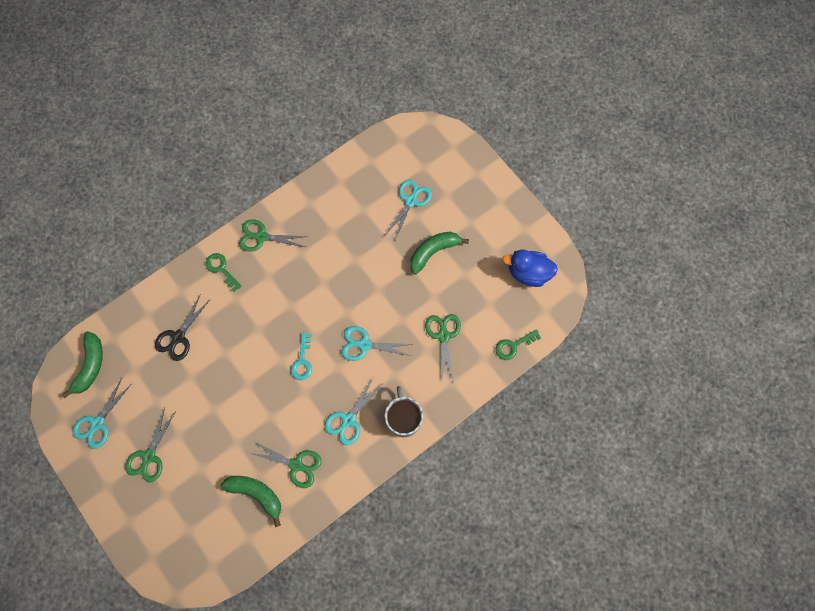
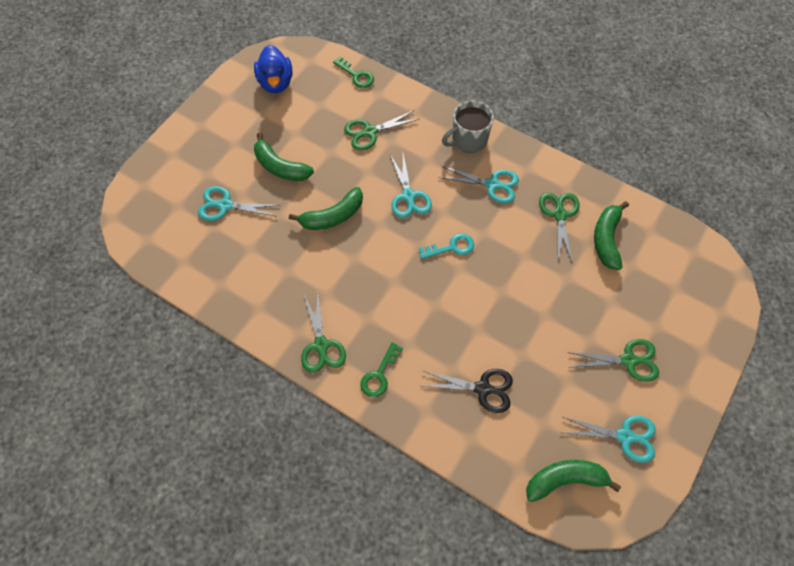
camera: 110 degrees left, 10 degrees down
(368, 278) = (333, 216): none -> green banana

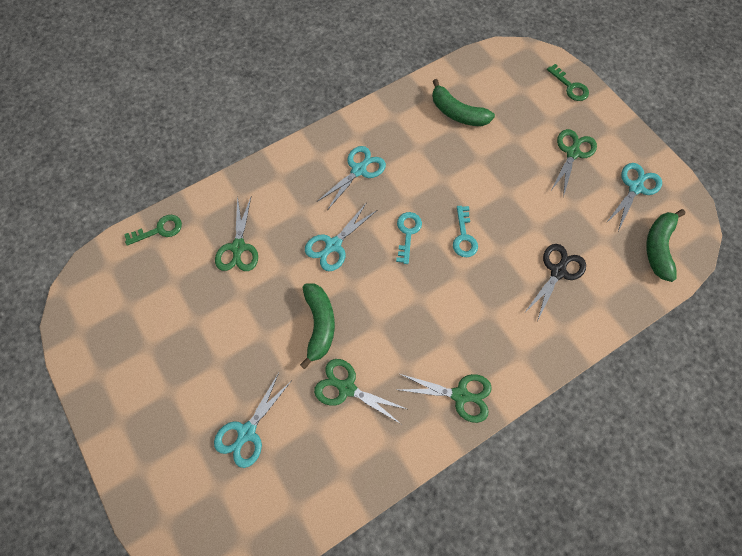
camera: 65 degrees left, 5 degrees up
(276, 83) = (114, 314): blue duck -> none
(280, 167) = (230, 353): green banana -> none
(379, 375) = (512, 353): green key -> green key (570, 86)
(408, 196) = (333, 245): turquoise scissors -> turquoise scissors turned 120 degrees clockwise
(468, 140) = (299, 167): grey mug -> none
(474, 294) = (464, 237): none -> turquoise key
(559, 215) = (417, 134): green scissors -> green scissors (346, 388)

